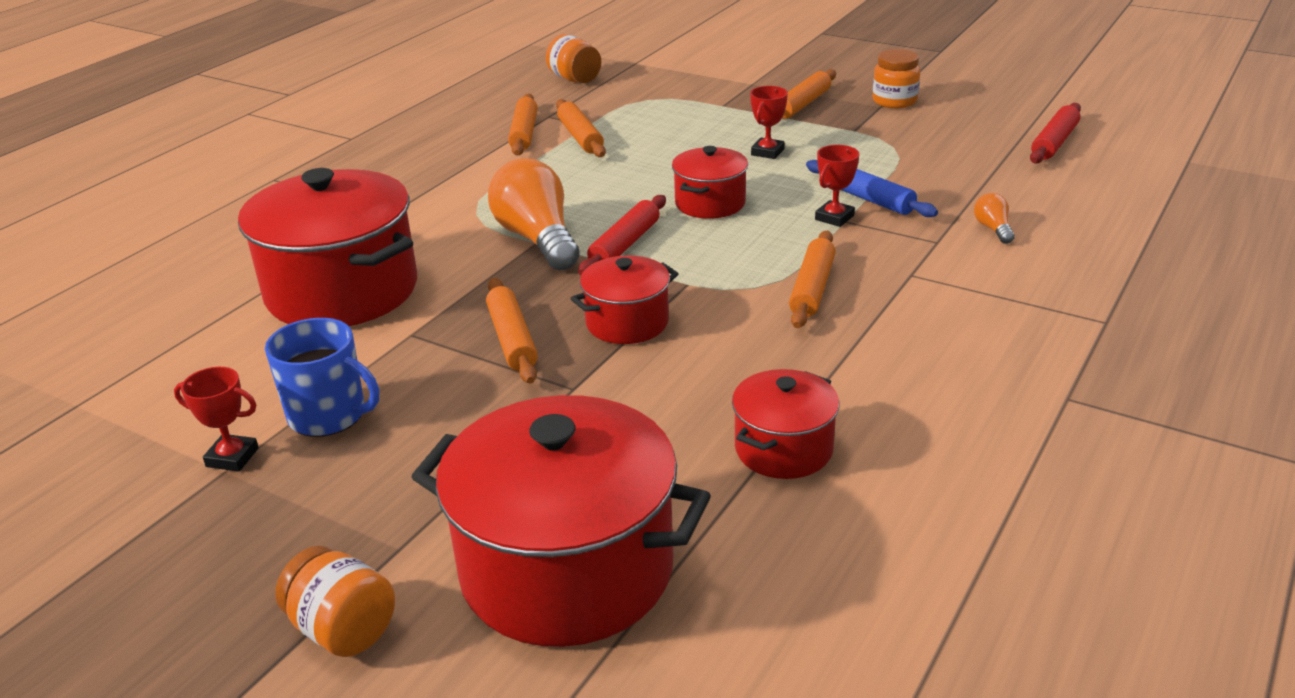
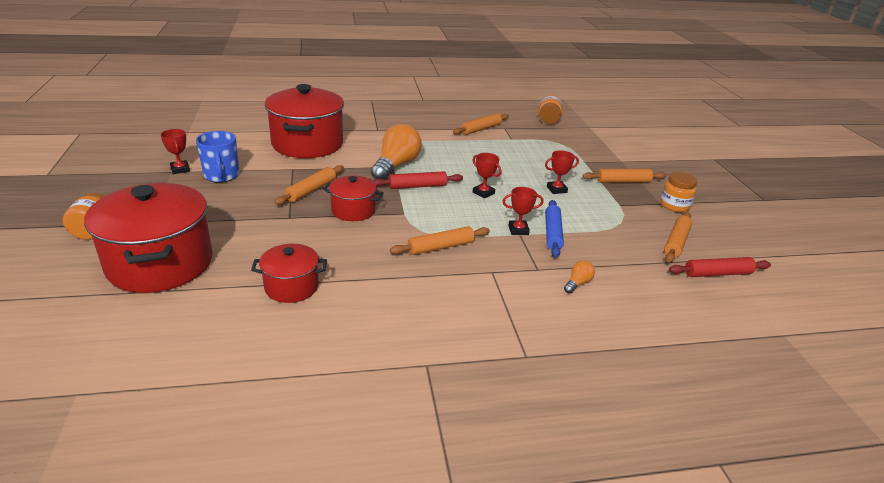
camera: 45 degrees right, 0 degrees up
(580, 137) = (497, 141): orange rolling pin -> orange rolling pin (676, 242)
(710, 203) = (483, 193): red pot -> red trophy

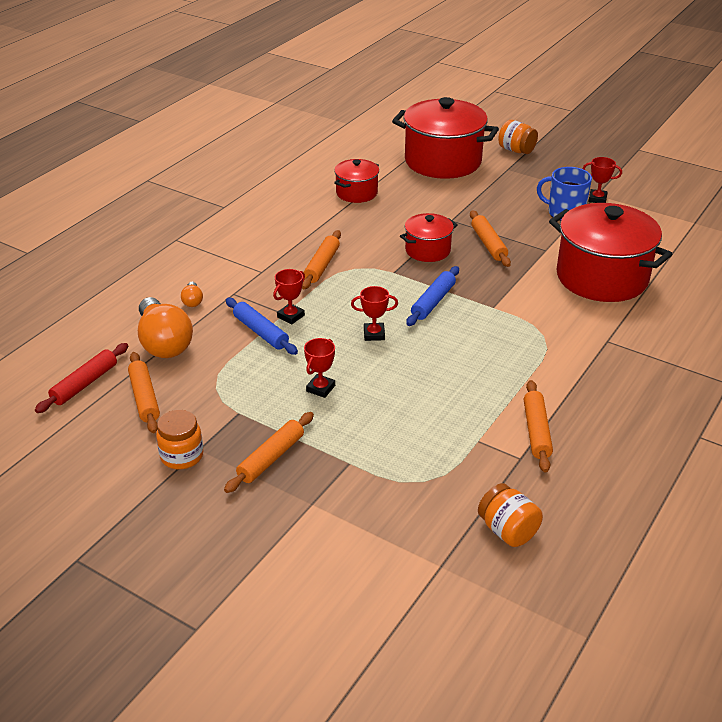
camera: 135 degrees right, 5 degrees up
(396, 166) = (492, 309): orange light bulb -> orange light bulb (164, 343)
(417, 186) = (433, 302): red rolling pin -> blue rolling pin

